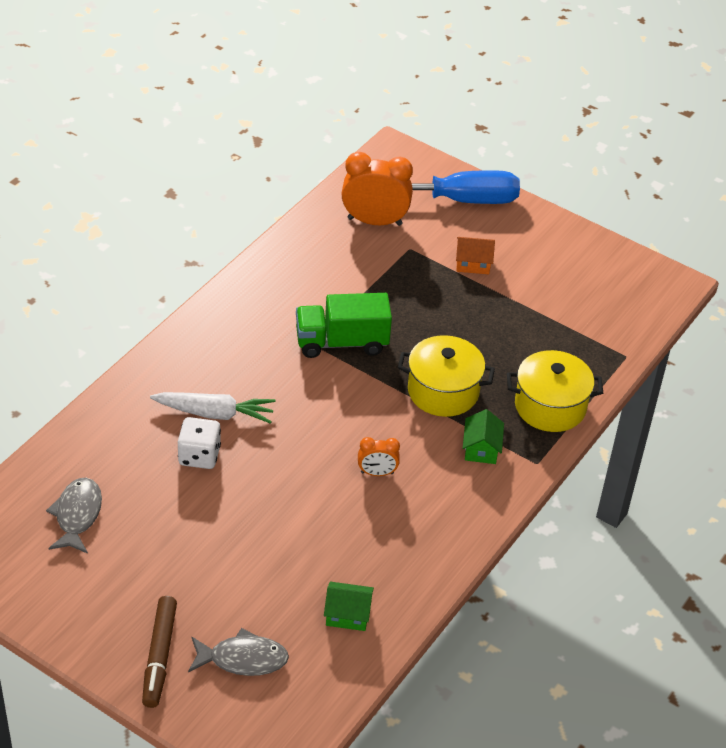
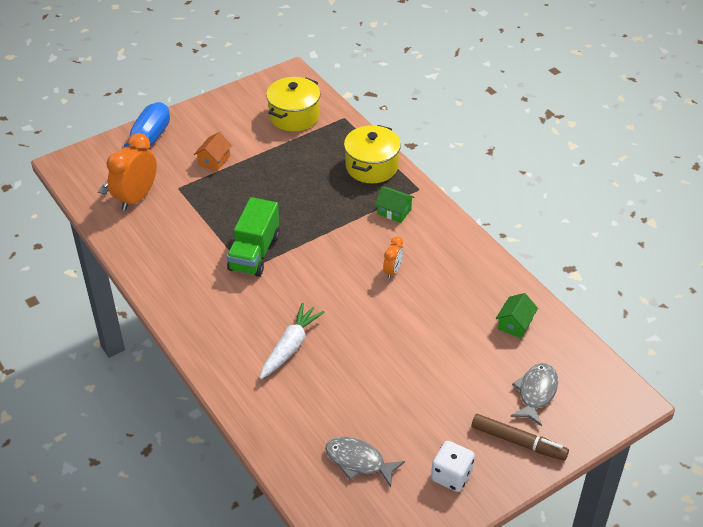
camera: 65 degrees left, 0 degrees up
(199, 456) = (330, 367): white dice -> white dice (451, 476)
(443, 391) = (331, 214): yellow pot -> yellow pot (294, 116)

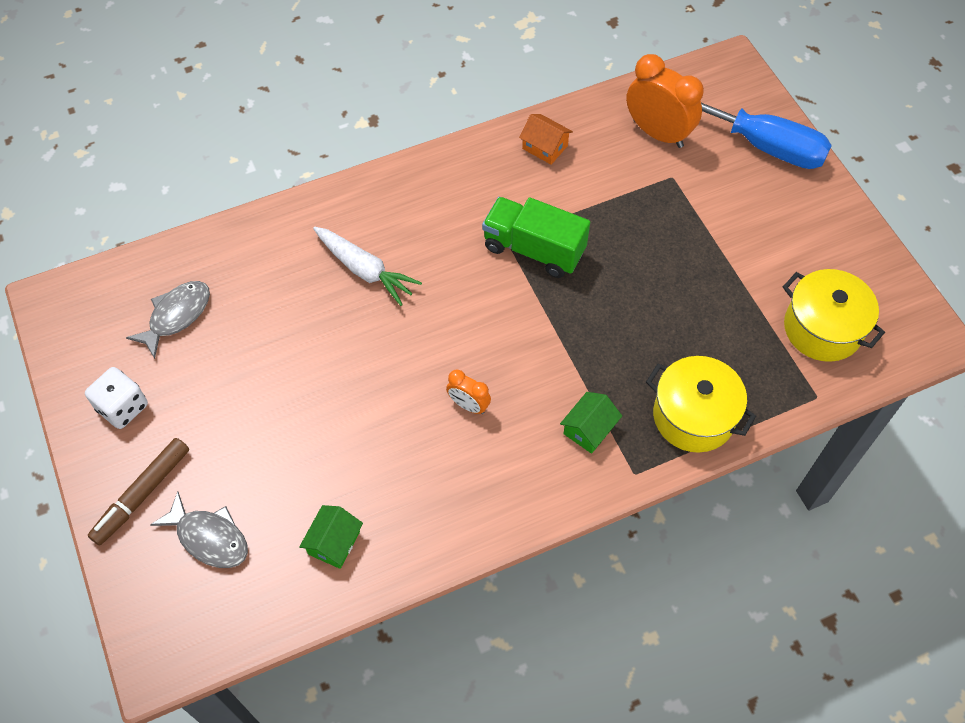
camera: 100 degrees right, 15 degrees up
(214, 160) = (725, 220): orange house -> orange house (545, 147)
(515, 324) = (334, 543): green house -> green house turned 75 degrees clockwise

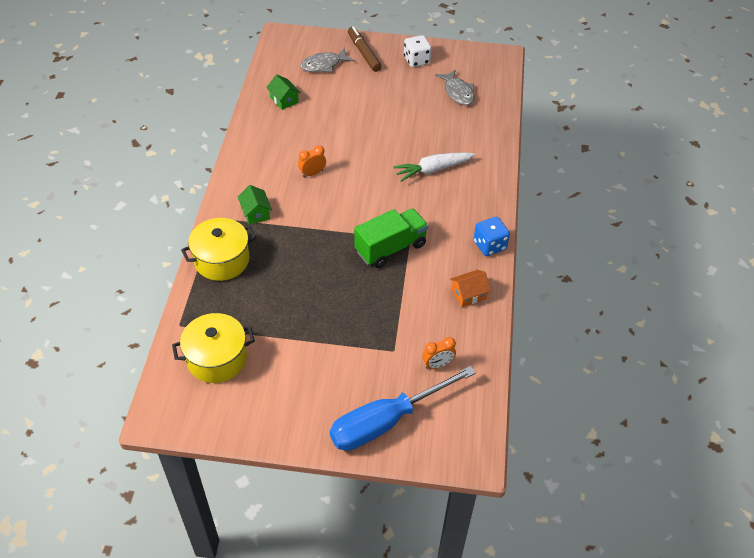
camera: 120 degrees right, 10 degrees down
(457, 158) = (489, 245): none -> blue dice
(657, 133) = (437, 364): orange clock -> orange clock, size x0.52

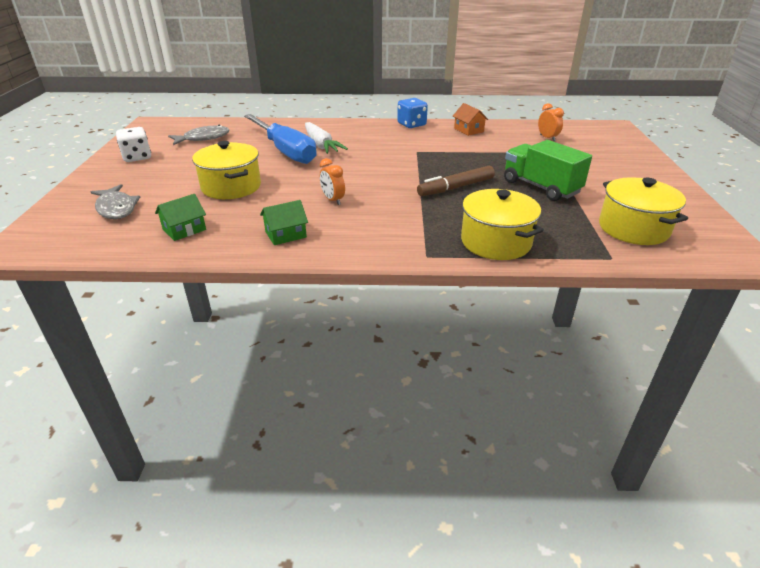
camera: 95 degrees left, 15 degrees down
(256, 213) = (408, 228): green house -> green house (285, 234)
(348, 117) = (231, 187): none -> yellow pot
(363, 53) = (104, 185): brown marker -> brown marker (456, 188)
(386, 421) = (618, 152): blue screwdriver -> blue screwdriver (285, 151)
(390, 248) = (431, 158): green truck -> green truck (540, 187)

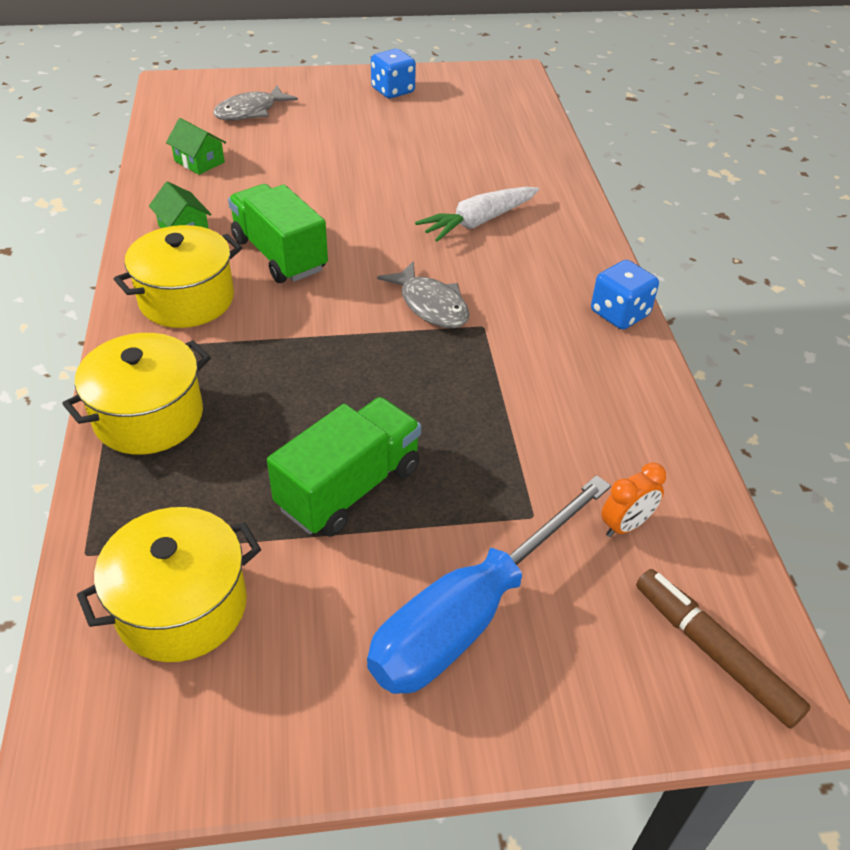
camera: 80 degrees right, 10 degrees up
(137, 157) = (393, 91): white dice -> blue dice
(203, 138) = (471, 121): grey fish -> grey fish (431, 305)
(231, 187) = (313, 171): yellow pot -> yellow pot (187, 299)
(285, 151) = (444, 193): blue screwdriver -> blue screwdriver (470, 614)
(333, 200) = (279, 255): orange clock -> green truck
(456, 188) = (334, 375): brown marker -> brown marker (713, 653)
(468, 130) = (622, 394): orange house -> none

